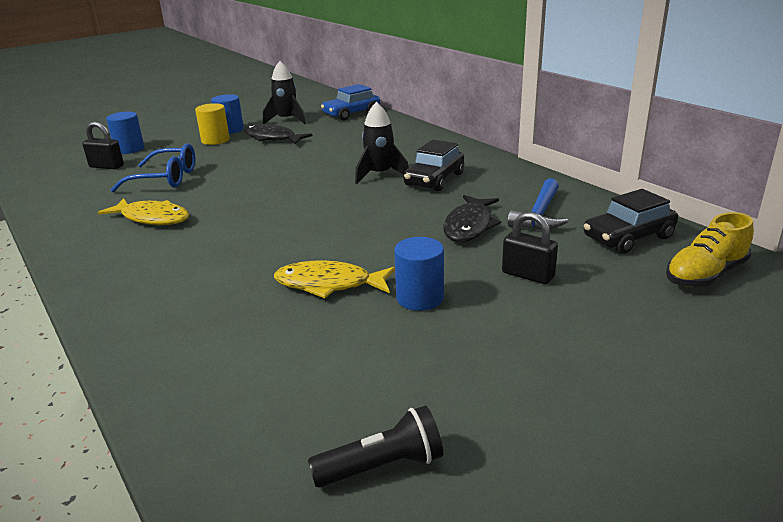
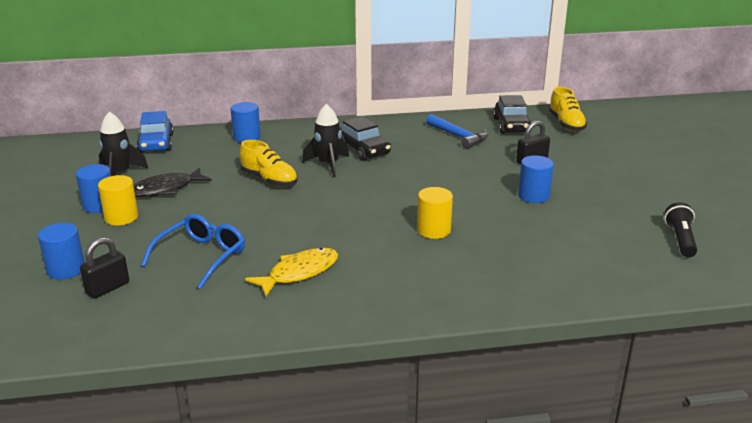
camera: 65 degrees left, 0 degrees up
(274, 256) = (434, 230): none -> yellow cylinder
(322, 163) = (269, 180): none -> yellow shoe
(329, 284) = (493, 219): yellow fish -> none
(401, 133) = (247, 137): none -> blue cylinder
(469, 226) = (453, 159): black fish -> none

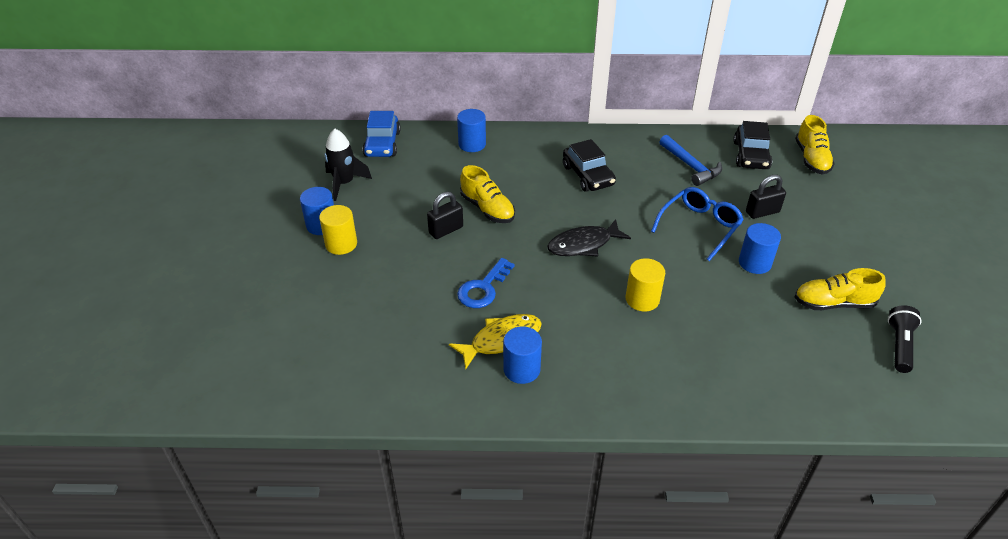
camera: 10 degrees right, 15 degrees up
(66, 269) = (286, 306): blue cylinder -> blue cylinder (521, 369)
(108, 288) = (322, 336): black padlock -> black padlock (446, 230)
(165, 189) = (386, 210): black fish -> black fish (583, 244)
(202, 256) = (411, 306): blue glasses -> blue glasses (700, 227)
(274, 236) = (483, 288): none -> blue key
(328, 165) = (549, 193): black rocket -> none
(613, 217) = (833, 303): none -> yellow shoe

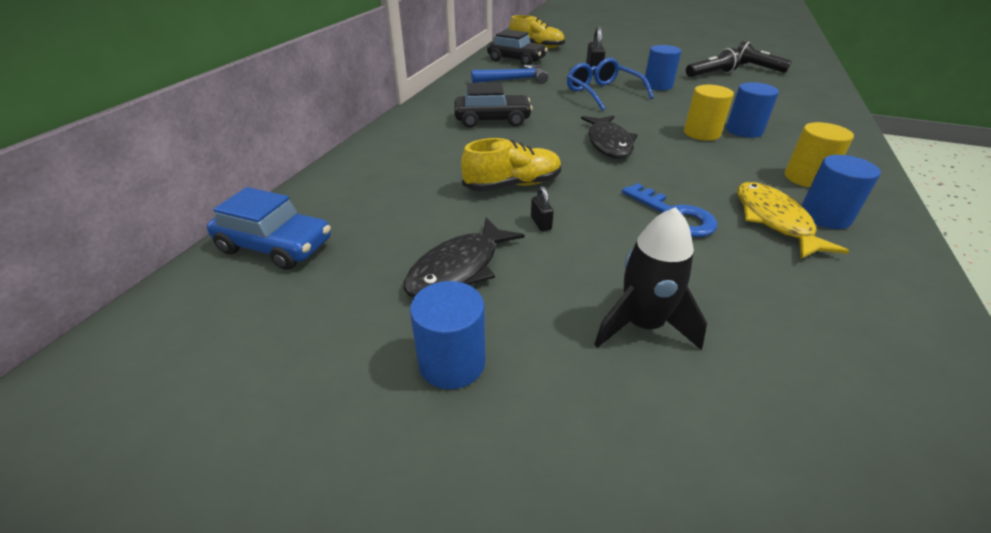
camera: 70 degrees left, 5 degrees down
(341, 244) = (524, 342): yellow cylinder -> yellow cylinder (806, 178)
(344, 183) = (344, 309): black rocket -> black rocket (642, 325)
(388, 209) = (459, 268): none -> black fish
(446, 230) = (541, 223): black padlock -> black padlock, size x0.56
(472, 144) = (365, 171): blue cylinder -> blue cylinder (744, 130)
(833, 303) = (710, 74): yellow shoe -> black flashlight

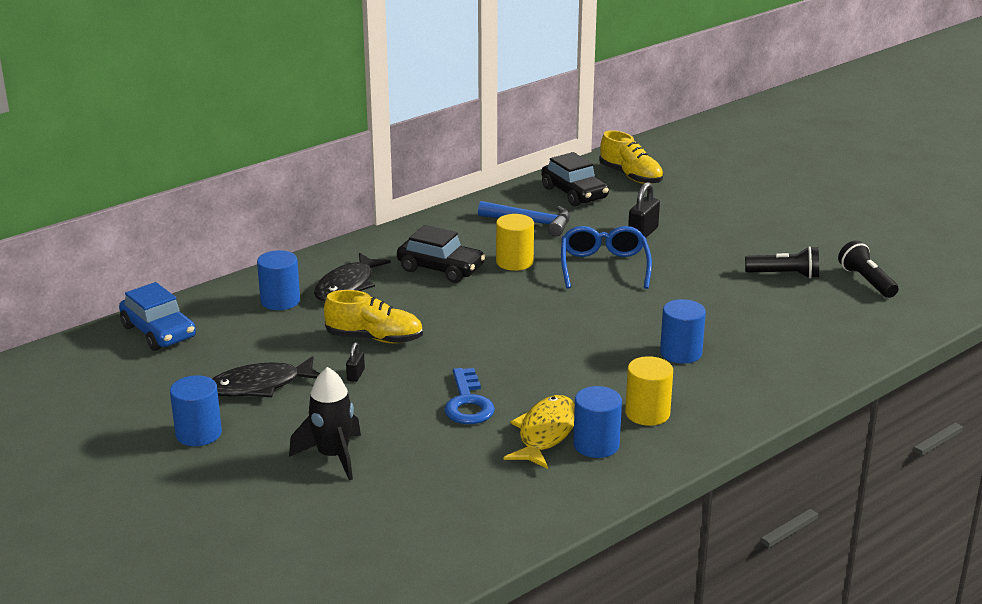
camera: 30 degrees right, 10 degrees down
(608, 143) = (516, 325): black fish -> black fish (347, 286)
(658, 85) = (686, 273): blue cylinder -> blue cylinder (280, 301)
(701, 133) = (629, 342): yellow cylinder -> yellow cylinder (514, 262)

